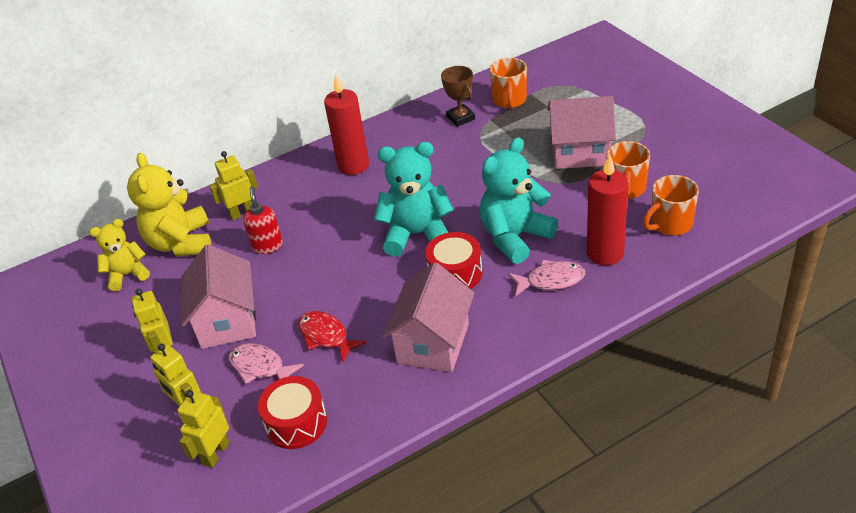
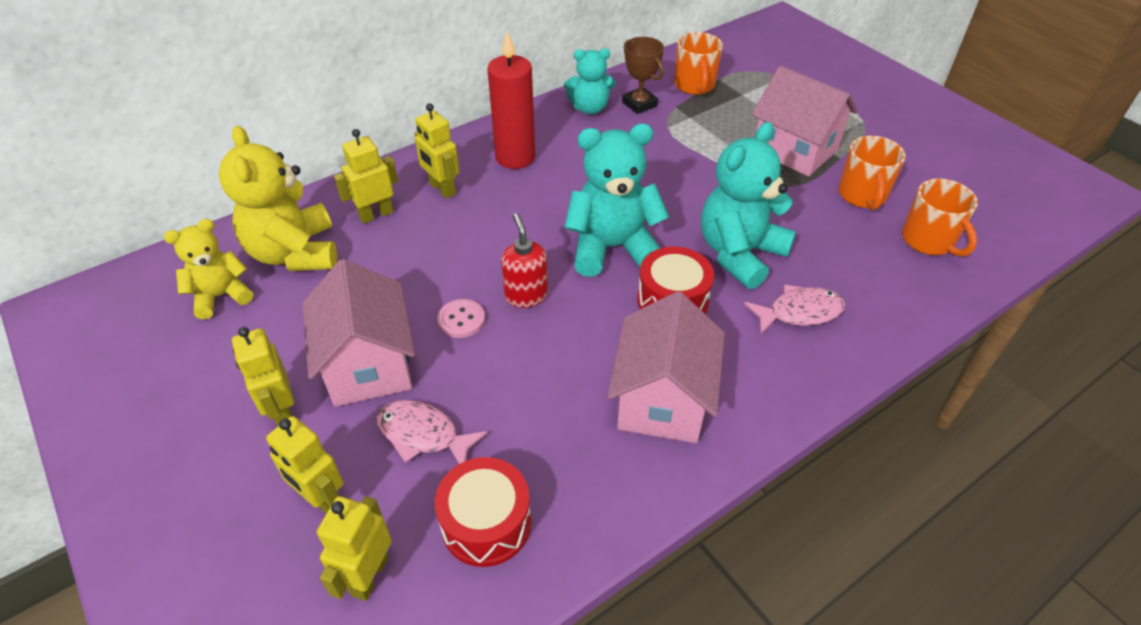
camera: 10 degrees left, 5 degrees up
(267, 246) = (414, 259): red soap dispenser -> red soap dispenser (526, 295)
(294, 192) = (442, 189): none -> yellow robot
(296, 289) = (461, 320): none -> pink button
(326, 336) = (511, 388): red fish -> none
(419, 123) = (589, 108): none -> turquoise teddy bear
(580, 153) = (794, 150): pink house -> pink house turned 45 degrees clockwise
(605, 253) = (859, 277): red candle -> none
(670, 224) = (928, 241): orange mug -> orange mug turned 75 degrees counterclockwise

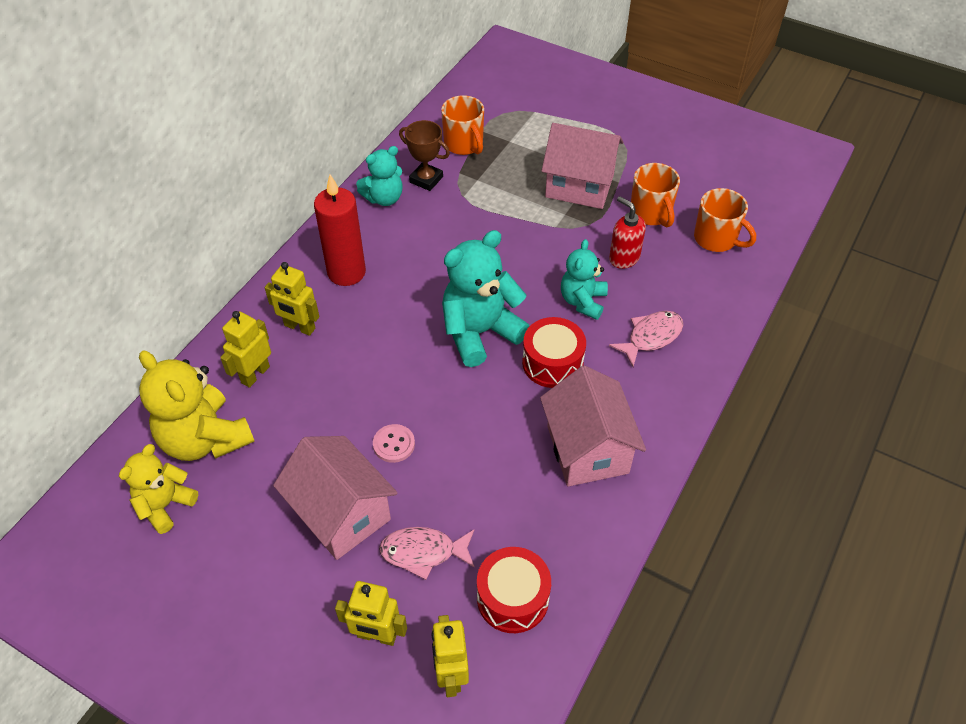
camera: 25 degrees left, 5 degrees up
(282, 411) = (295, 582): yellow robot -> none
(526, 295) = (434, 402): red soap dispenser -> red soap dispenser (624, 258)
(739, 254) = (583, 301): turquoise teddy bear -> turquoise teddy bear, size x0.62

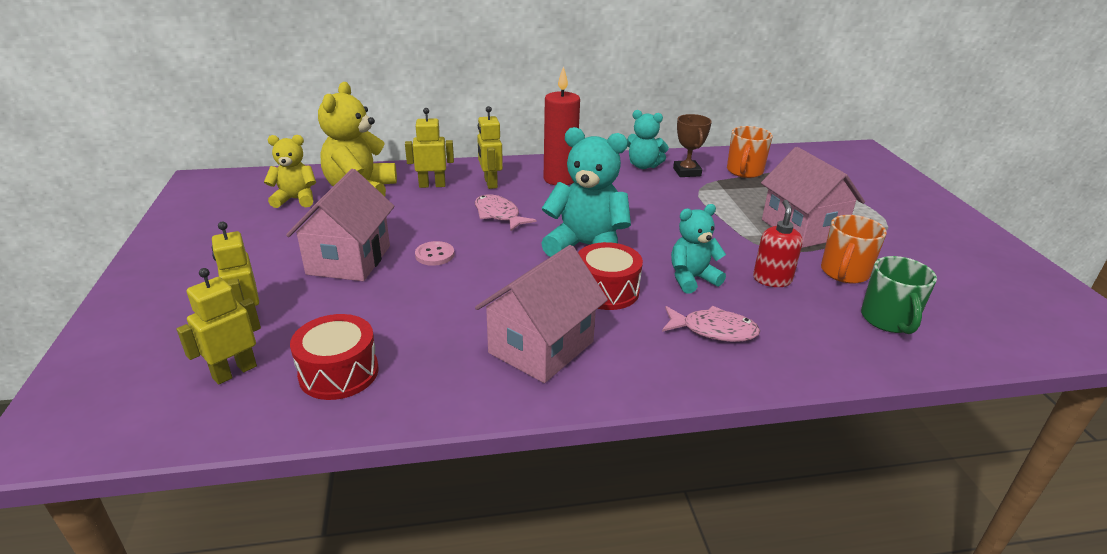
camera: 50 degrees right, 20 degrees down
(423, 552) = (346, 308): pink fish -> pink fish (498, 215)
(716, 239) = (888, 320): orange mug -> green mug

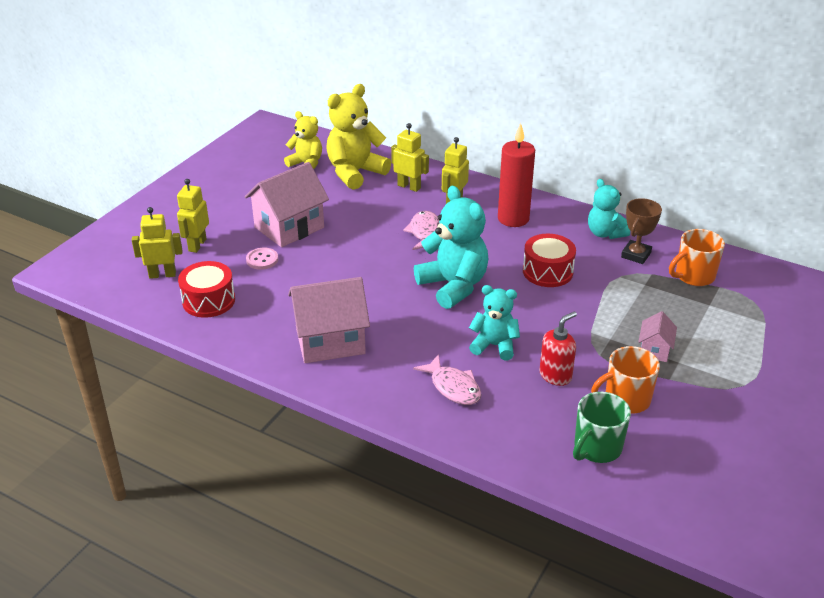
camera: 40 degrees right, 5 degrees up
(434, 255) = (344, 247): pink button -> pink button (262, 260)
(606, 291) = (421, 325): red drum -> red drum (547, 272)
(802, 229) = (654, 350): pink house -> pink house, size x0.49

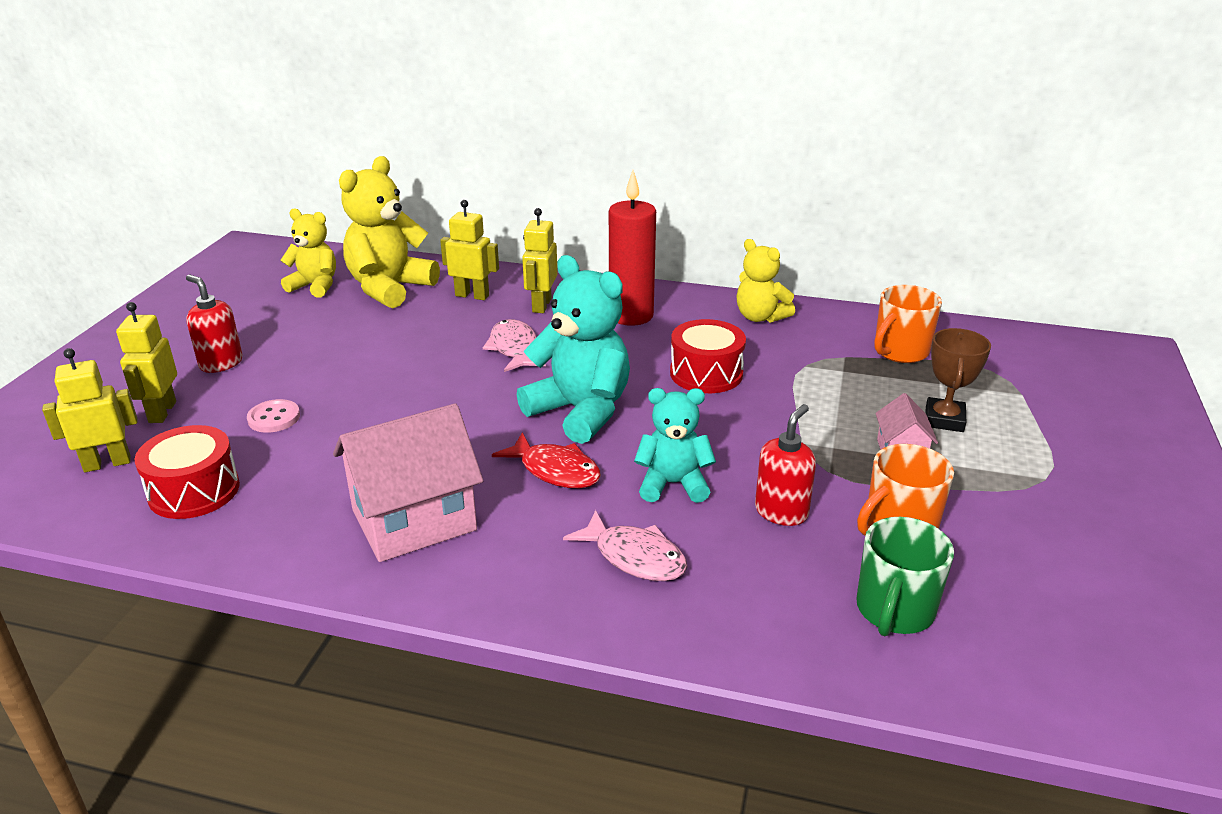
camera: 15 degrees left, 5 degrees down
(236, 215) = (221, 363): none -> red soap dispenser
(289, 227) = (308, 368): pink house -> none
(424, 324) = (555, 470): none -> red fish
(605, 233) = (760, 317): turquoise teddy bear -> yellow teddy bear
(636, 255) = (813, 337): brown trophy -> brown trophy (944, 419)

